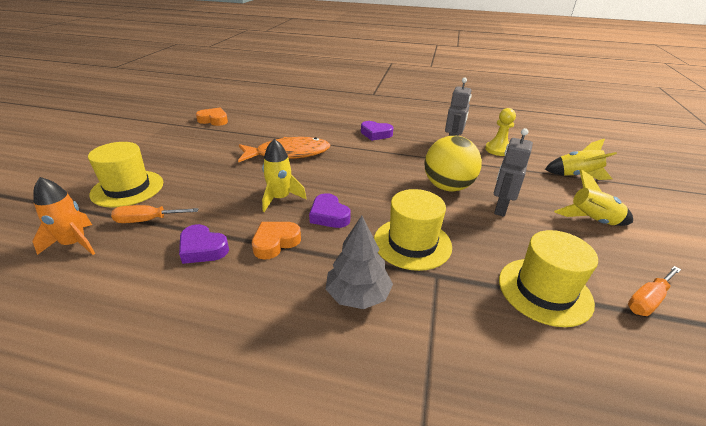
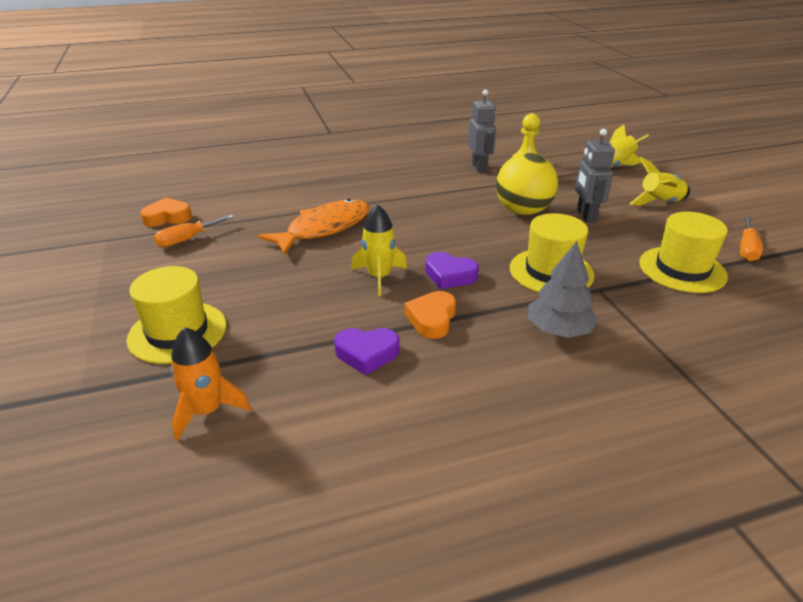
camera: 30 degrees left, 0 degrees up
(147, 220) = (261, 353): orange screwdriver -> orange screwdriver (187, 239)
(376, 134) = (391, 178): purple heart -> none

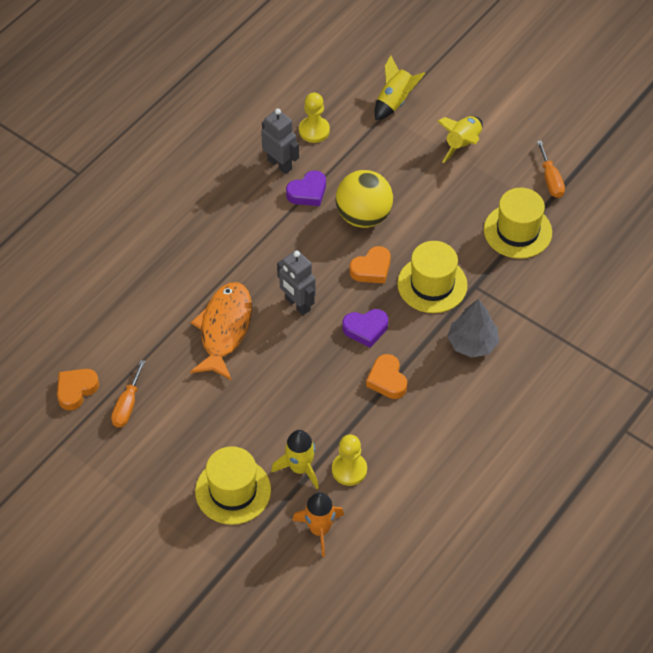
camera: 35 degrees left, 20 degrees up
(307, 372) = (349, 470): none -> yellow pawn
(367, 354) = (371, 434): purple heart -> purple heart (307, 192)
(379, 277) = (318, 360): yellow rocket -> yellow rocket (300, 468)
(498, 241) = (371, 269): none -> orange heart
(585, 216) = (416, 196): grey robot -> grey robot (297, 304)

